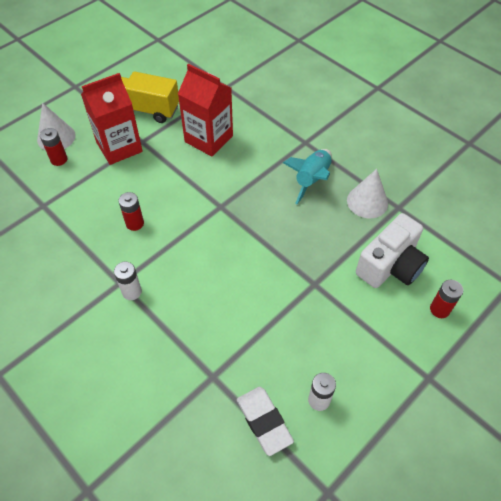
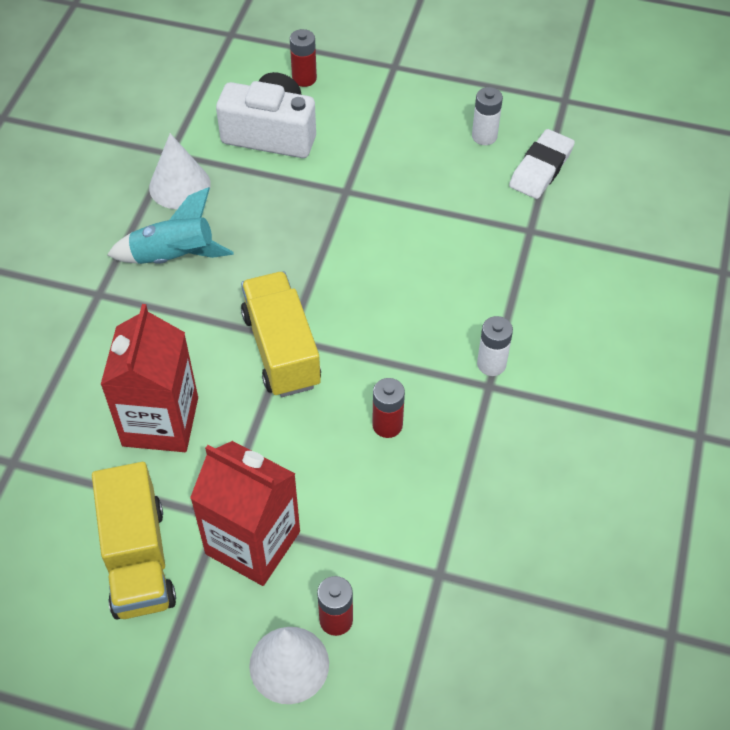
camera: 120 degrees left, 0 degrees up
(215, 200) = (281, 349): none -> yellow truck

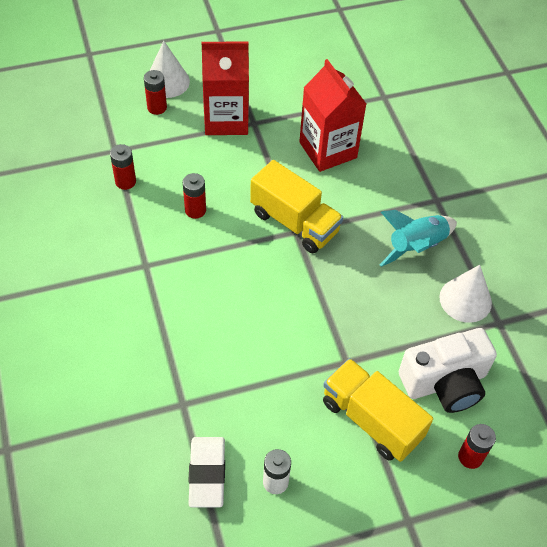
camera: 145 degrees right, 0 degrees up
(138, 559) = (278, 87): yellow truck -> yellow truck (371, 420)
(452, 513) = (125, 181): none -> red battery
(491, 364) = (152, 280): white battery -> none

